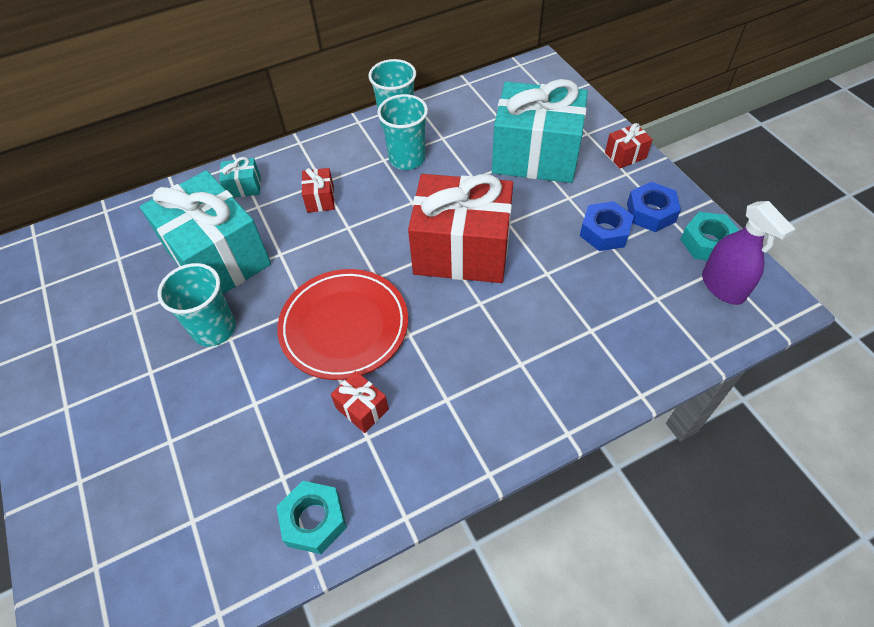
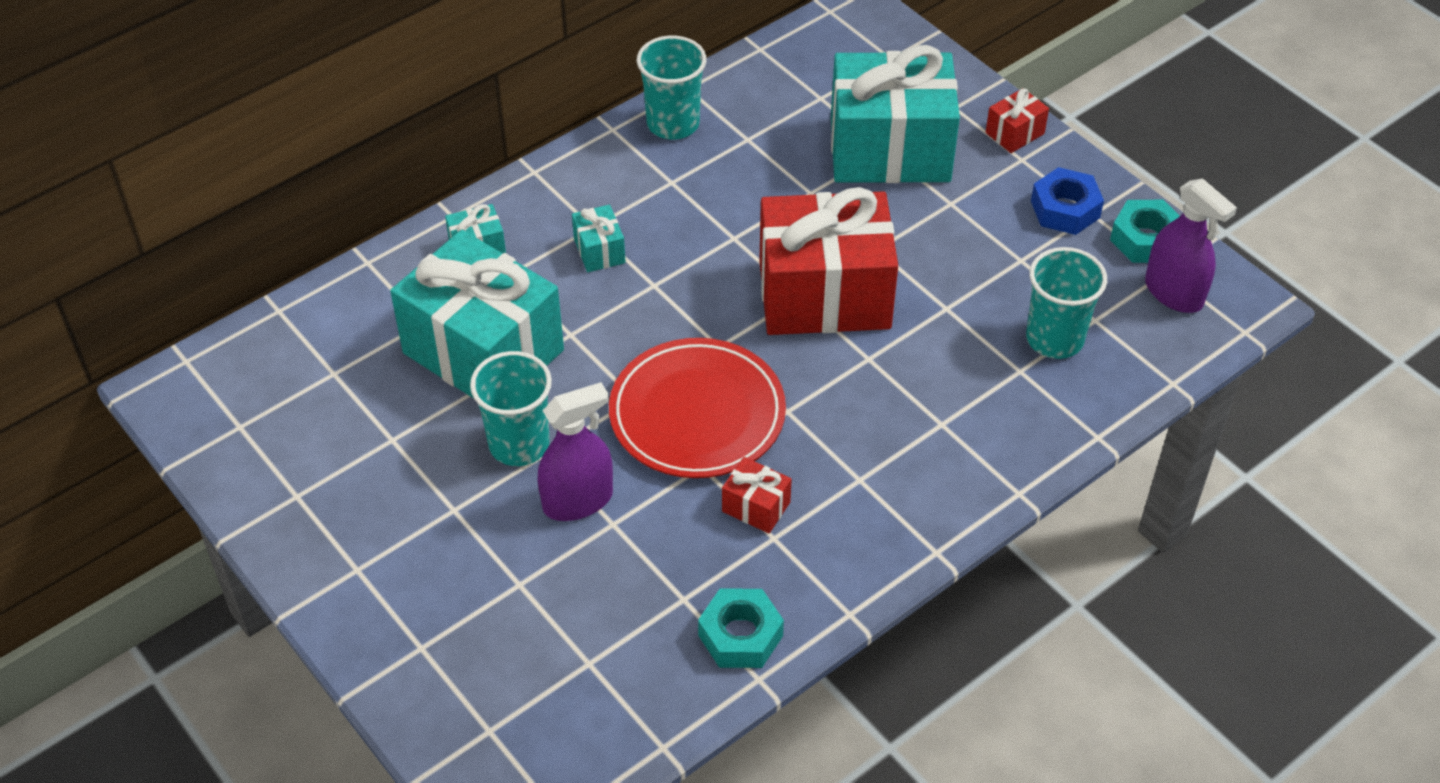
camera: 15 degrees left, 5 degrees down
(237, 380) = (578, 501): none -> purple spray bottle
(320, 199) = (599, 251): red gift -> turquoise gift
(407, 159) = (706, 176): turquoise cup -> turquoise cup (1054, 339)
(604, 232) = (1009, 243): blue nut -> none

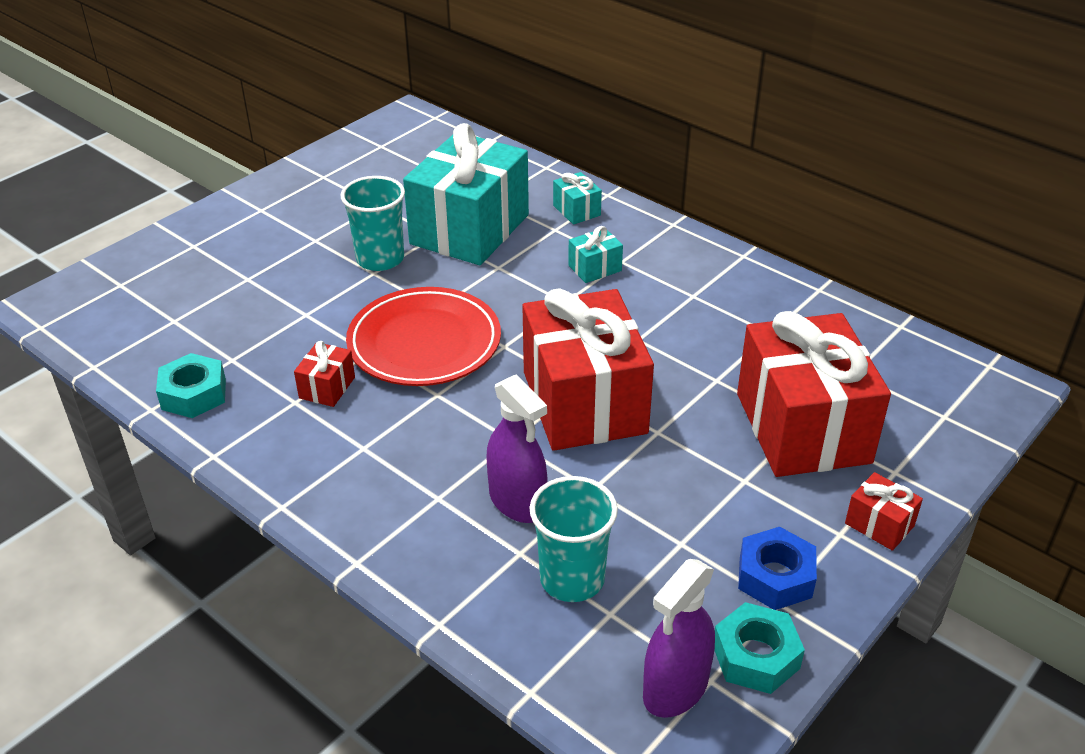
camera: 80 degrees right, 10 degrees down
(578, 501) = (327, 294): purple spray bottle -> purple spray bottle (517, 502)
(673, 123) = (767, 287): turquoise cup -> none
(890, 149) = (803, 428): turquoise gift -> red gift

